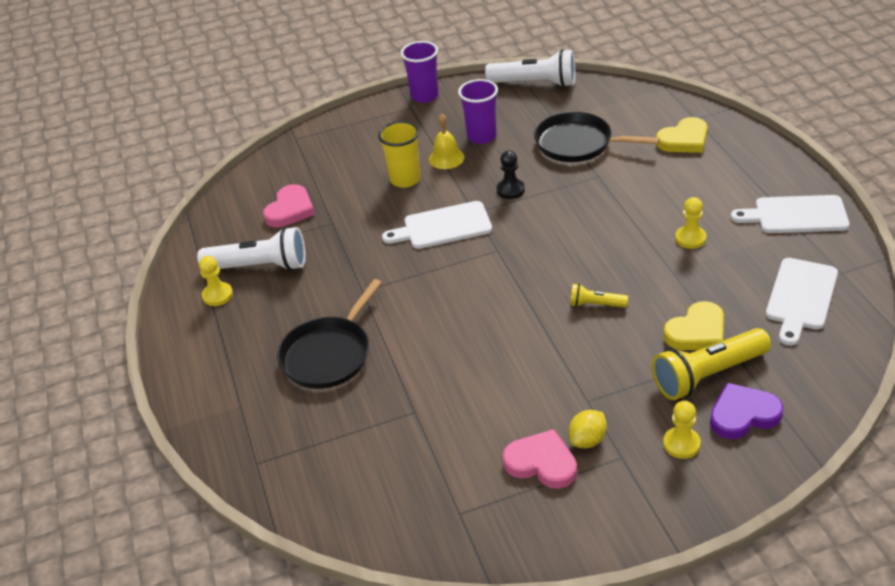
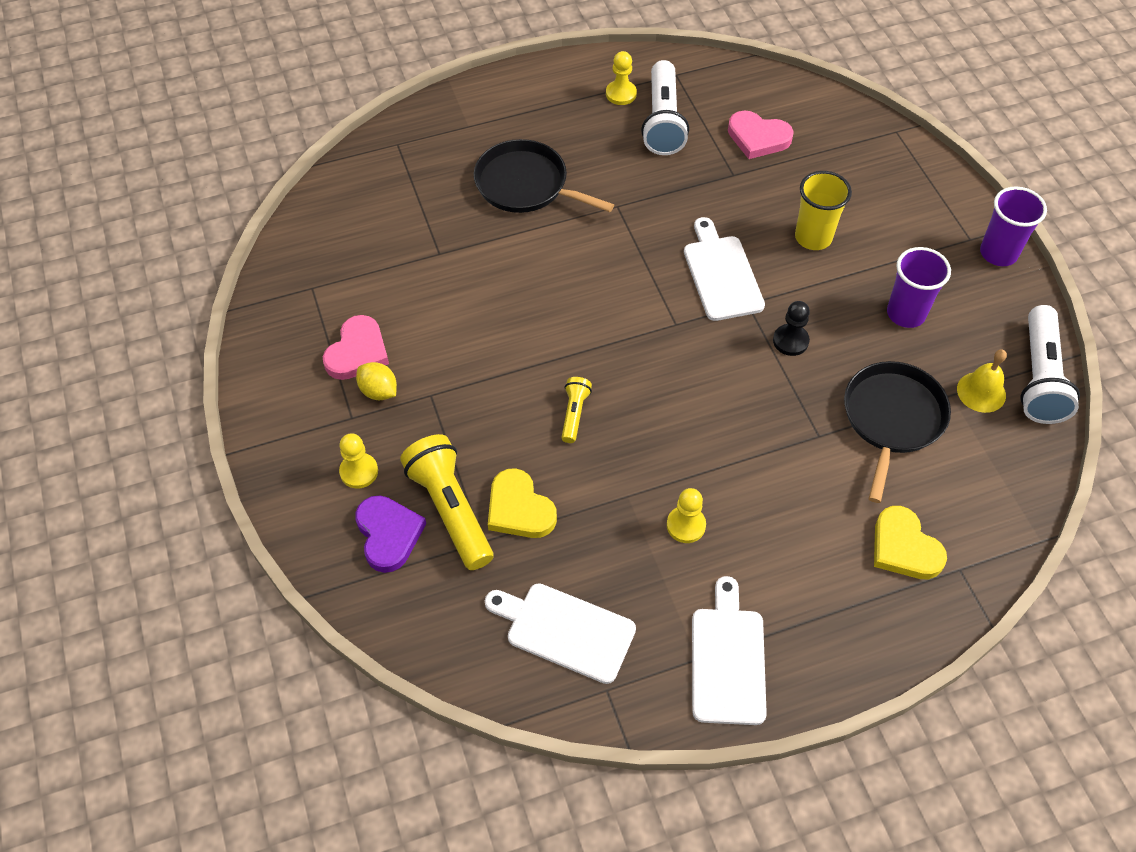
camera: 85 degrees right, 15 degrees up
(446, 158) = (857, 277): yellow bell -> yellow bell (981, 392)

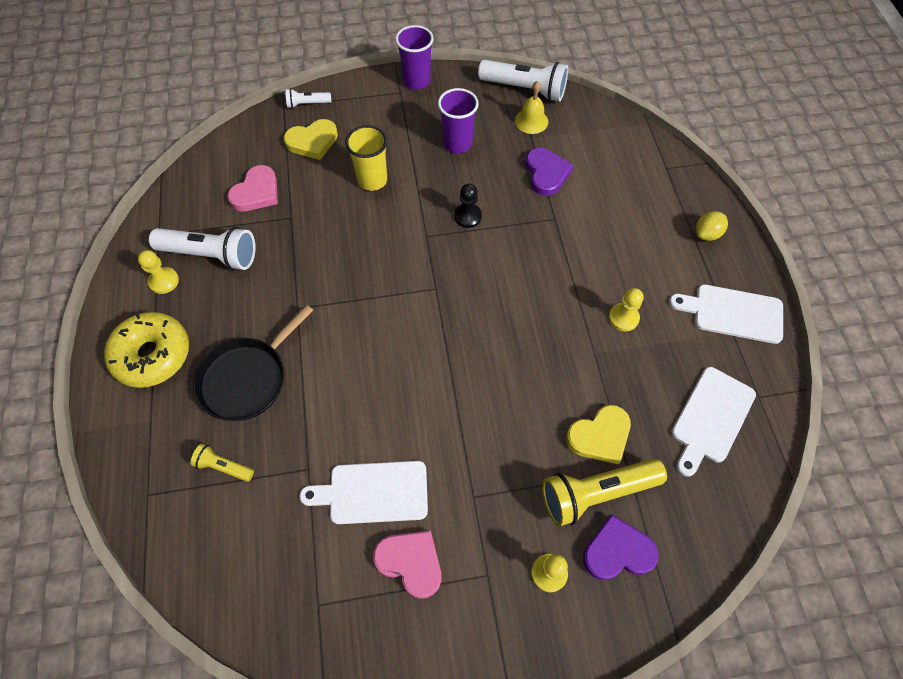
camera: 80 degrees left, 5 degrees up
(378, 391) = (461, 545): yellow lemon -> yellow lemon (707, 234)
(536, 109) = (152, 355): none -> yellow donut
(574, 414) = (512, 378): yellow flashlight -> yellow flashlight (224, 466)
(721, 274) = (393, 247): white cutting board -> white cutting board (373, 492)
(892, 419) = (546, 173): black pan -> purple heart
(904, 547) = (649, 192): yellow heart -> yellow heart (312, 141)
(909, 152) = (307, 104): none -> white flashlight

